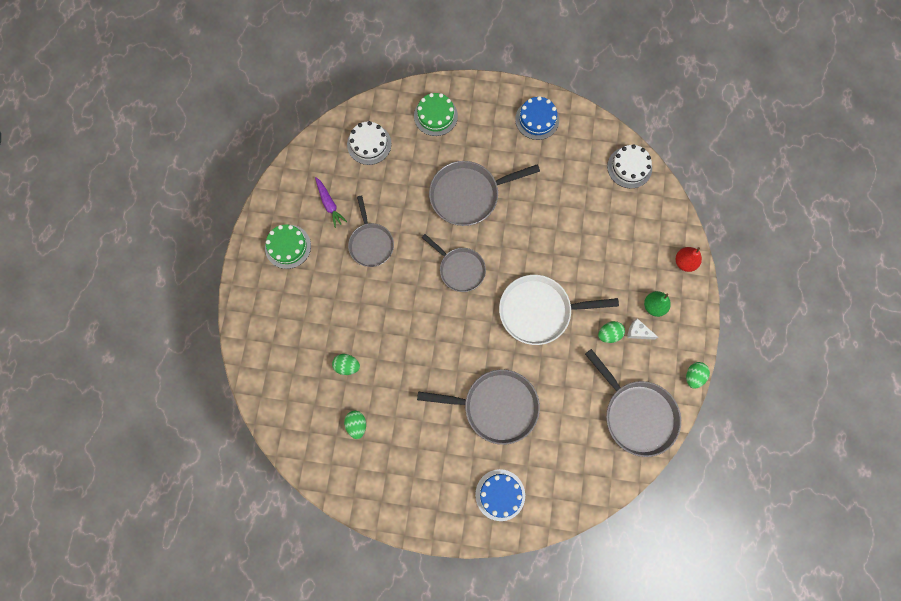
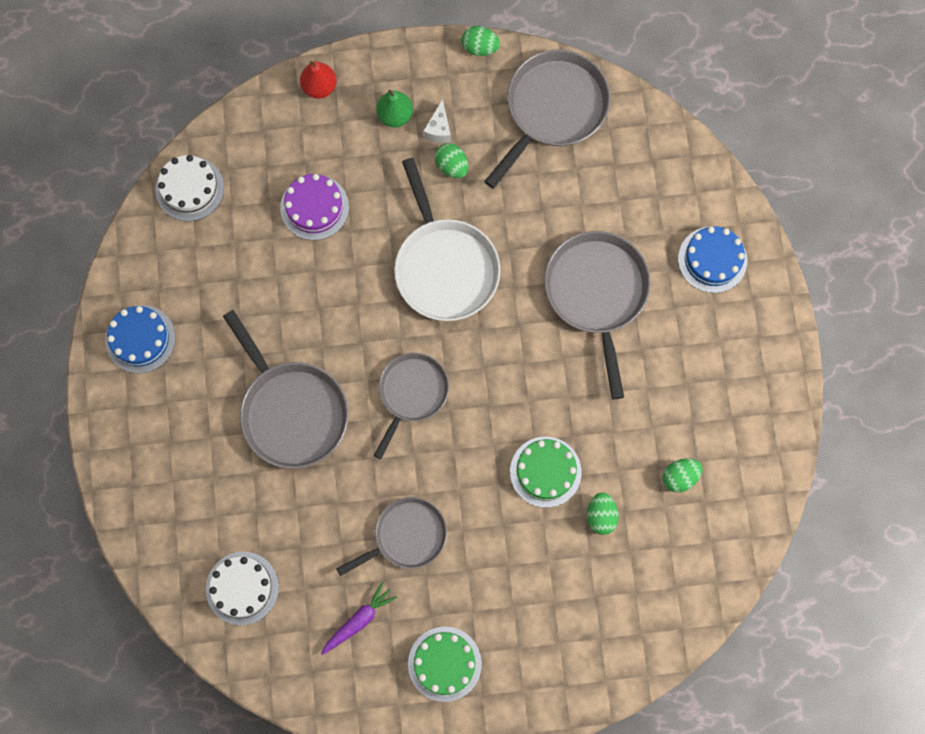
camera: 105 degrees left, 0 degrees up
(435, 116) = (168, 496): green cake -> green cake (545, 472)
(599, 239) = (314, 207): none -> purple cake

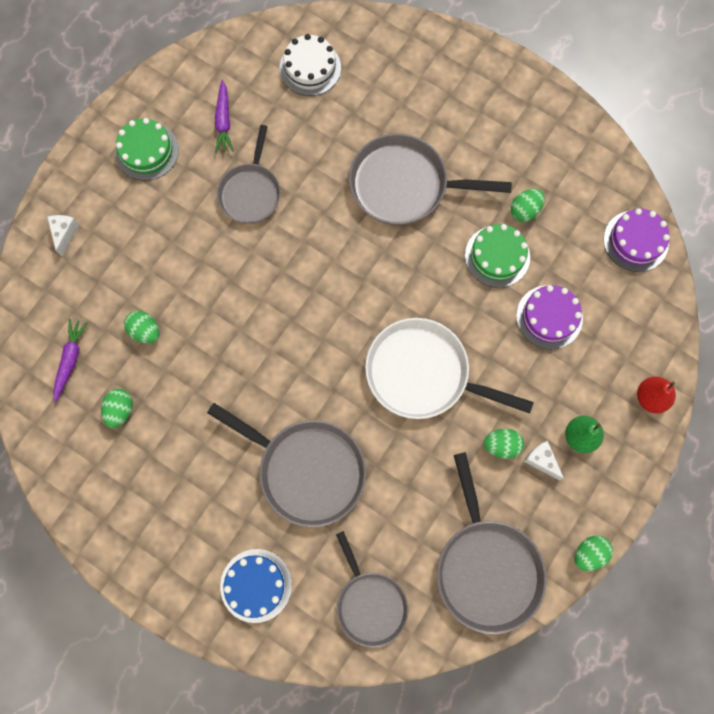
camera: 130 degrees right, 0 degrees up
(140, 339) = (542, 127): blue cake -> none
(189, 188) = (635, 241): white cake -> purple cake
(233, 295) = (524, 210): none -> green egg
(411, 393) = (347, 274): grey pan -> grey pan (370, 603)
(545, 472) = (210, 319): green cake -> green cake (497, 256)
(579, 665) = (65, 234): none -> white cheese
(677, 556) = (70, 360): none -> purple carrot

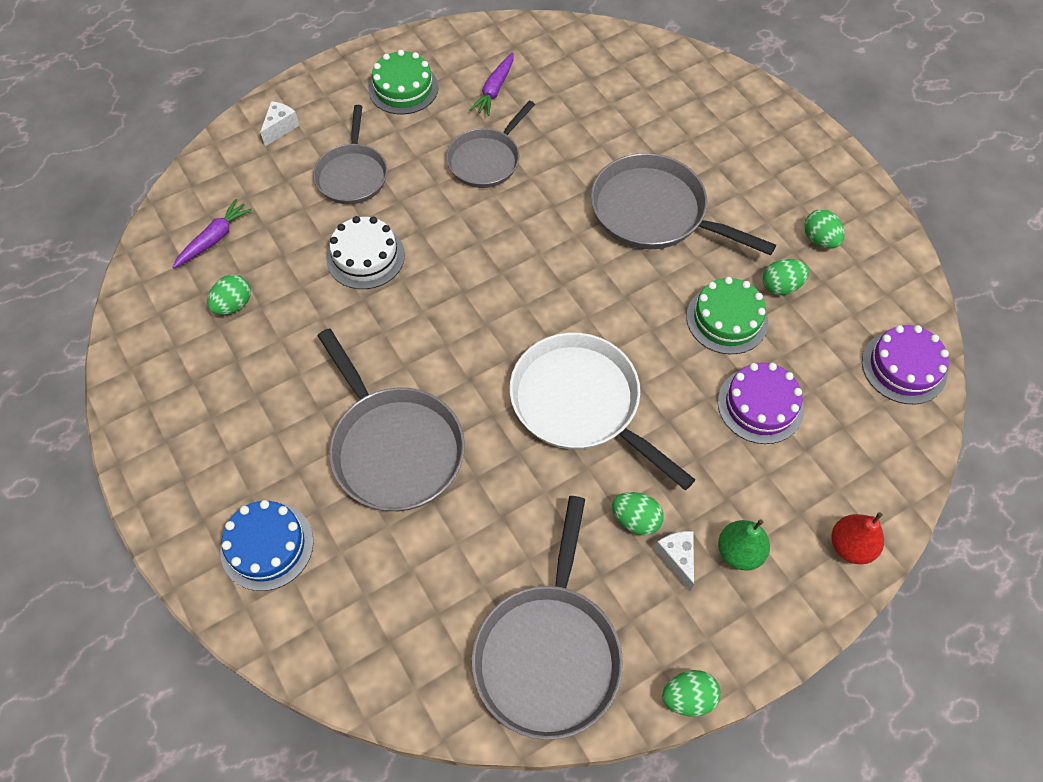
camera: 25 degrees right, 15 degrees down
(145, 331) = (304, 242): green egg -> green egg (819, 239)
(310, 68) = (608, 76): white cake -> white cake (365, 257)
(370, 603) = (385, 628): grey pan -> grey pan (352, 175)

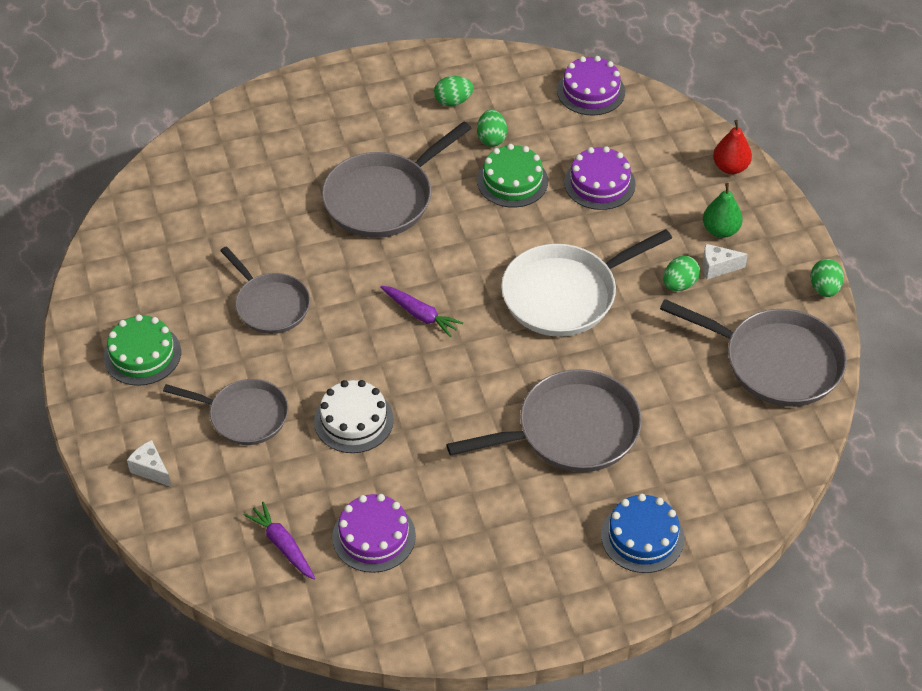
camera: 75 degrees left, 10 degrees down
(233, 305) = (374, 536): green egg -> purple cake
(494, 90) = (180, 280): purple carrot -> purple carrot (420, 315)

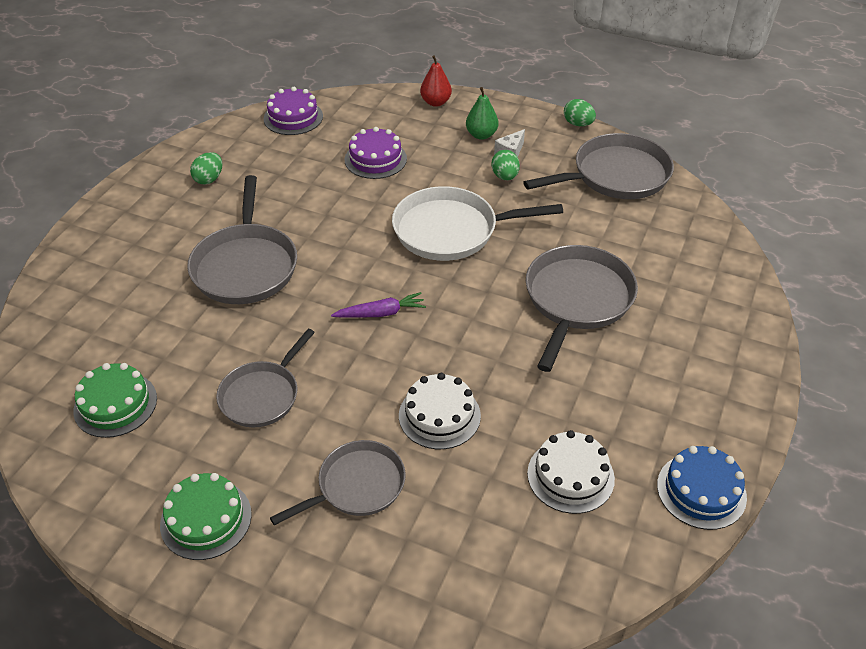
camera: 50 degrees left, 5 degrees down
(151, 470) = (342, 597): white cheese -> none
(270, 305) = (262, 395): grey pan -> grey pan turned 120 degrees clockwise
(282, 545) = (523, 546): purple carrot -> none
(374, 536) = (570, 476): purple cake -> white cake
(491, 139) = (268, 182): green egg -> none
(512, 181) = (319, 195): green cake -> green cake (115, 404)
(565, 294) = (451, 230): white pan -> white pan turned 75 degrees clockwise
(642, 537) = (708, 321): blue cake -> blue cake (701, 491)

